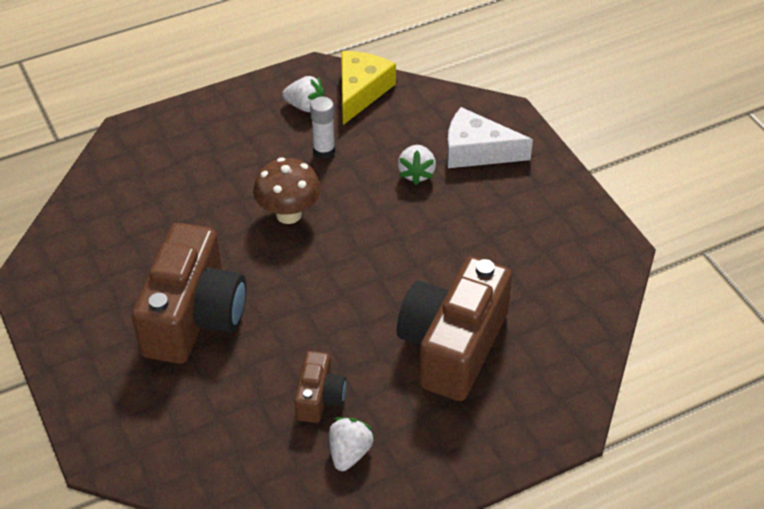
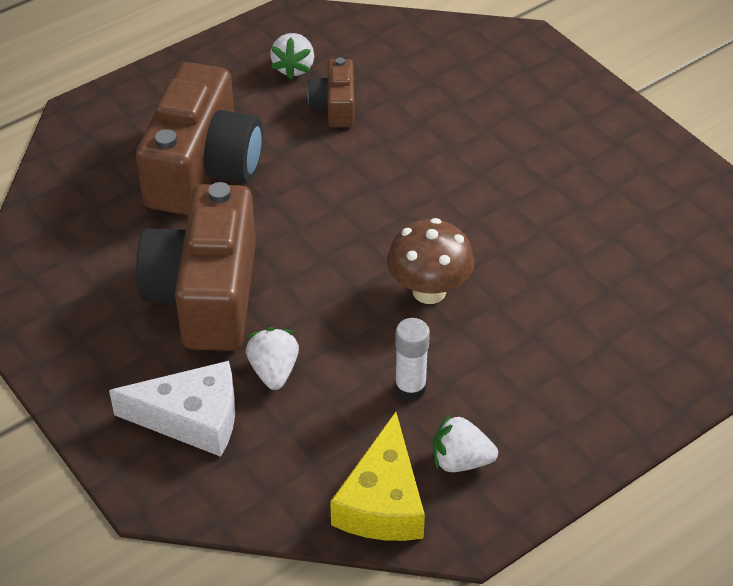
camera: 170 degrees right, 0 degrees up
(194, 316) = (494, 162): brown camera -> brown camera (206, 295)

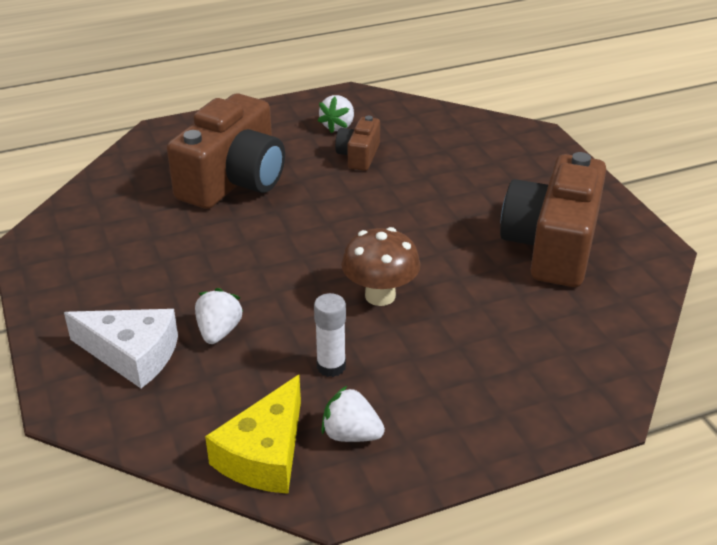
camera: 15 degrees right, 10 degrees down
(206, 295) = (191, 266): brown camera -> brown camera (552, 246)

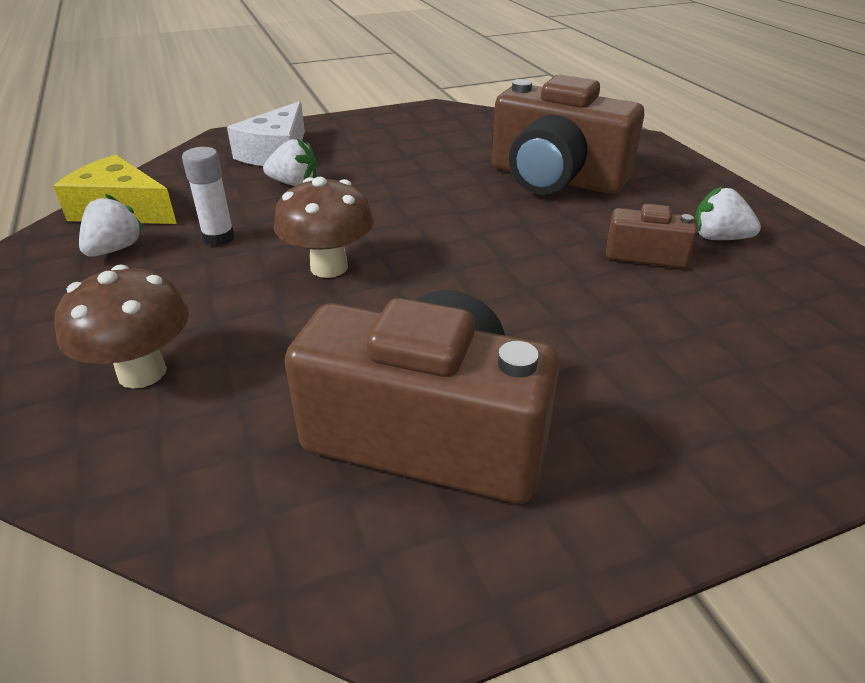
camera: 90 degrees right, 0 degrees up
(524, 371) = (142, 372): none -> brown mushroom

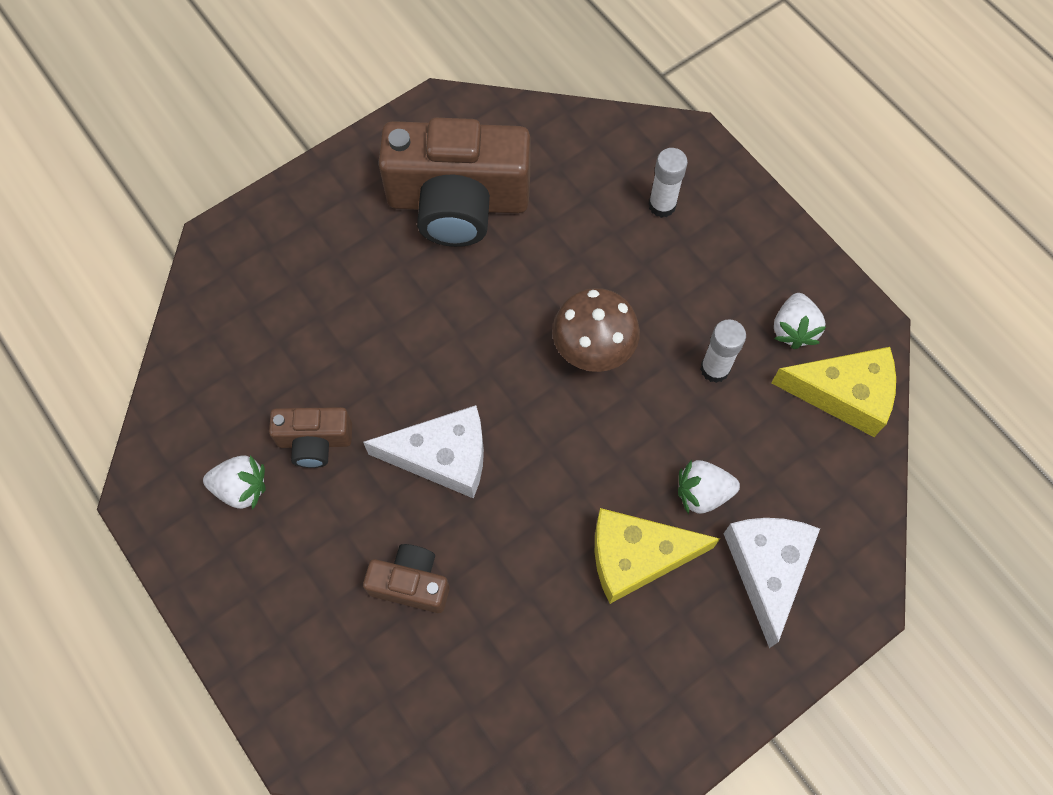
camera: 165 degrees right, 30 degrees up
(142, 372) = (662, 205): brown mushroom -> white glue stick
(369, 167) = (636, 556): none -> yellow cheese
(514, 228) = (443, 456): none -> white cheese
(555, 179) = (411, 583): brown camera -> brown camera, size x0.48

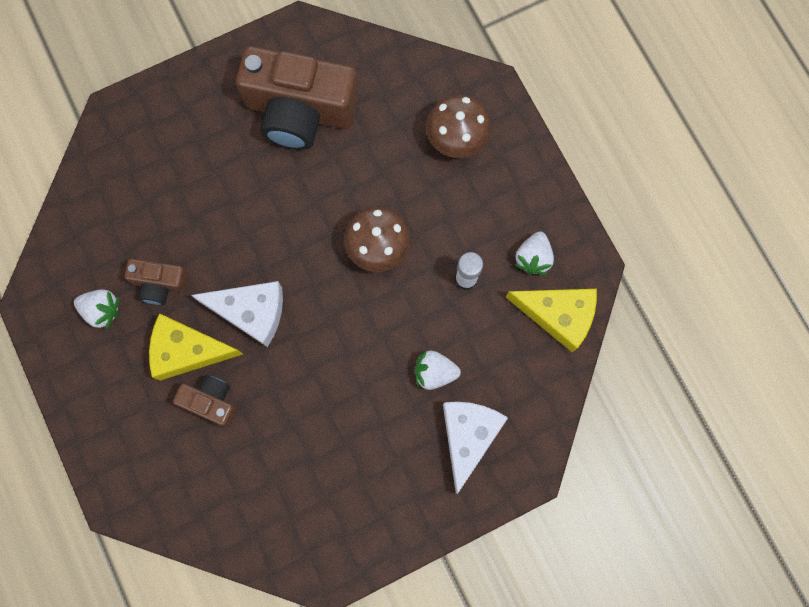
camera: 10 degrees right, 10 degrees up
(636, 556) = (376, 411): yellow cheese -> yellow cheese (187, 350)
(662, 205) = (456, 140): white glue stick -> brown mushroom

